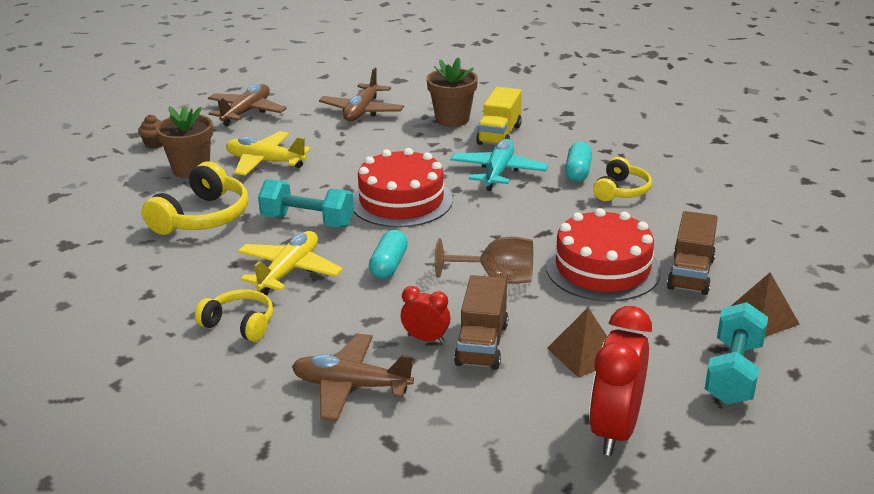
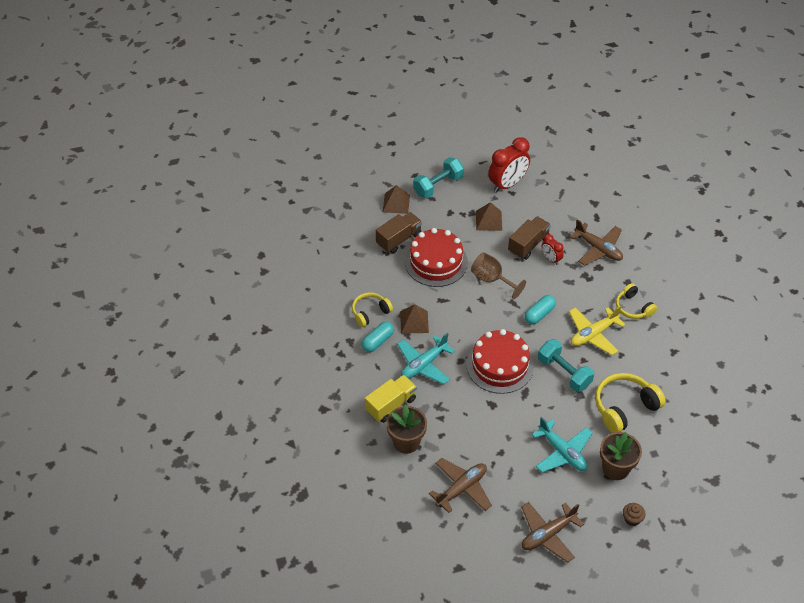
camera: 150 degrees left, 20 degrees up
(265, 162) = (562, 452): yellow plane -> turquoise plane
(555, 201) = (414, 322): none -> brown pyramid

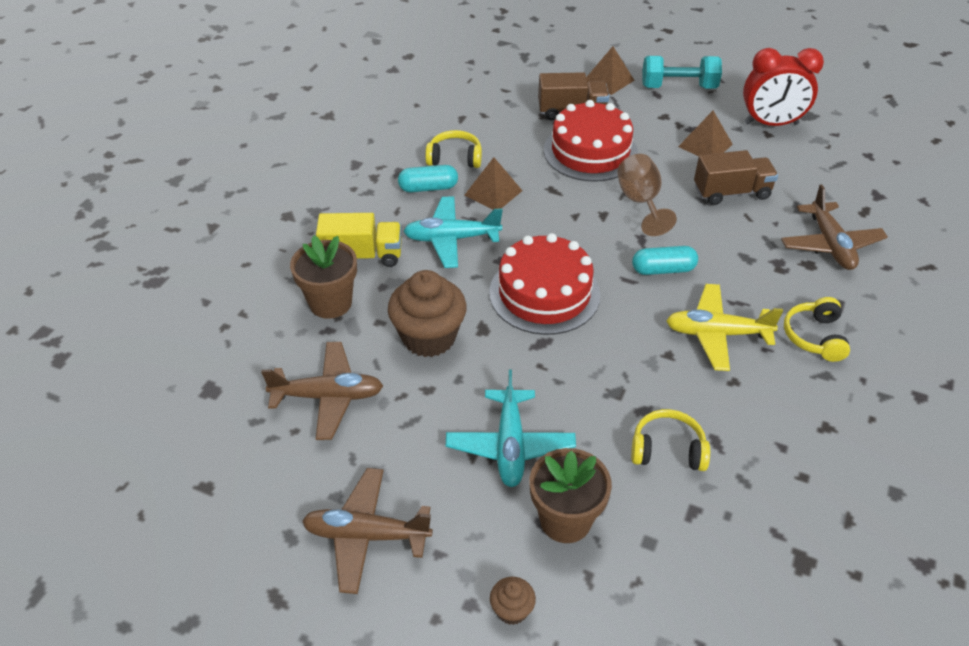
camera: 40 degrees right, 5 degrees down
(473, 426) = (429, 337): none -> brown cupcake
(551, 259) = (747, 221): red clock -> none
(564, 372) = (623, 353): turquoise dumbbell -> none
(624, 407) = (667, 450): yellow headphones -> yellow headphones, size x0.63

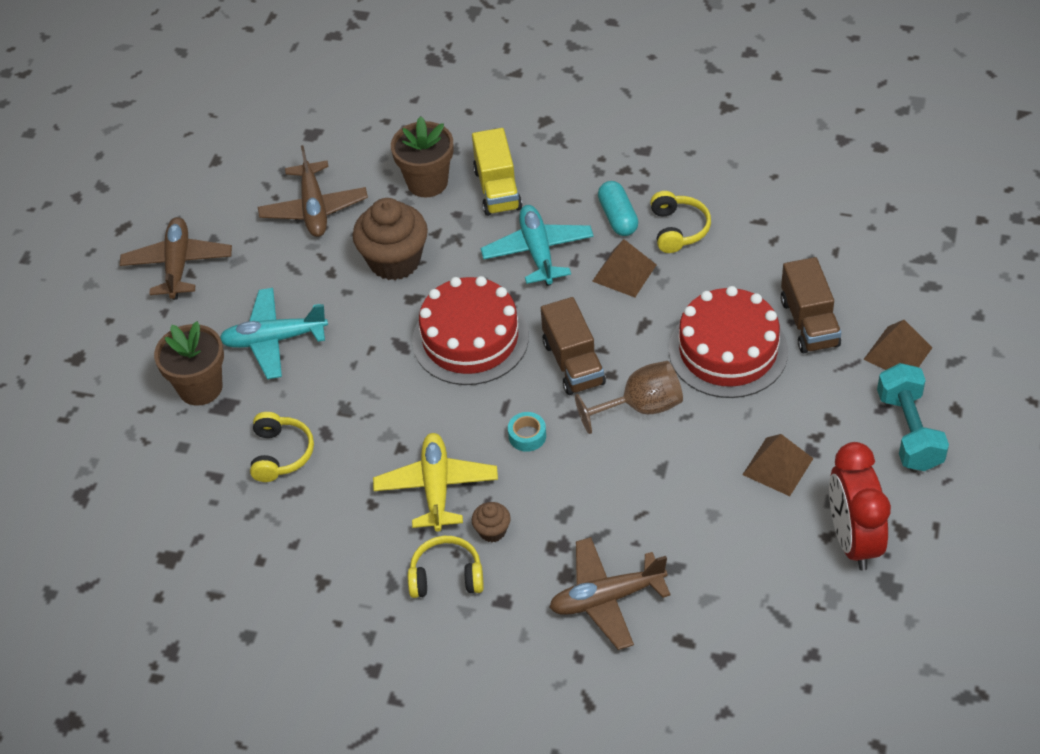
camera: 85 degrees right, 5 degrees up
(512, 610) = (117, 364): brown cupcake -> brown cupcake (492, 531)
(663, 270) = (527, 436): turquoise capsule -> turquoise tape
(731, 192) = (684, 496): brown truck -> brown truck (573, 363)

